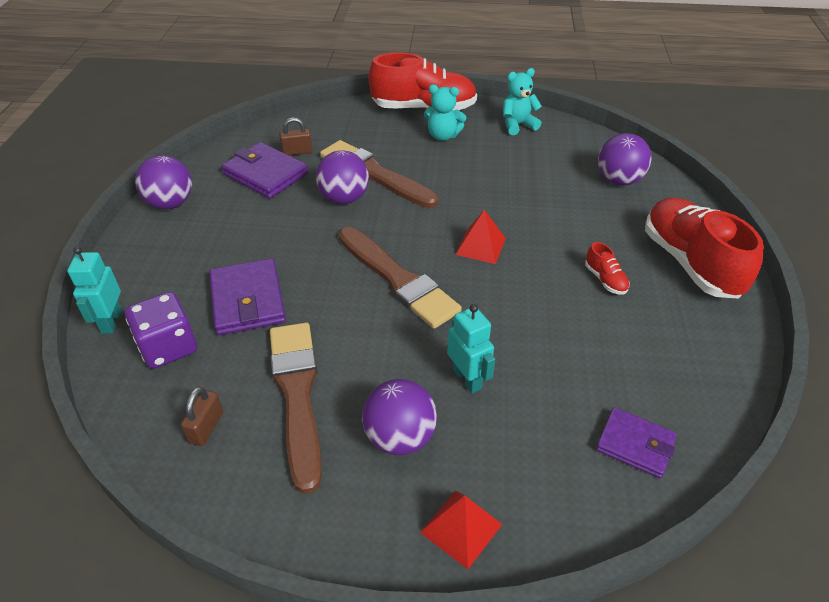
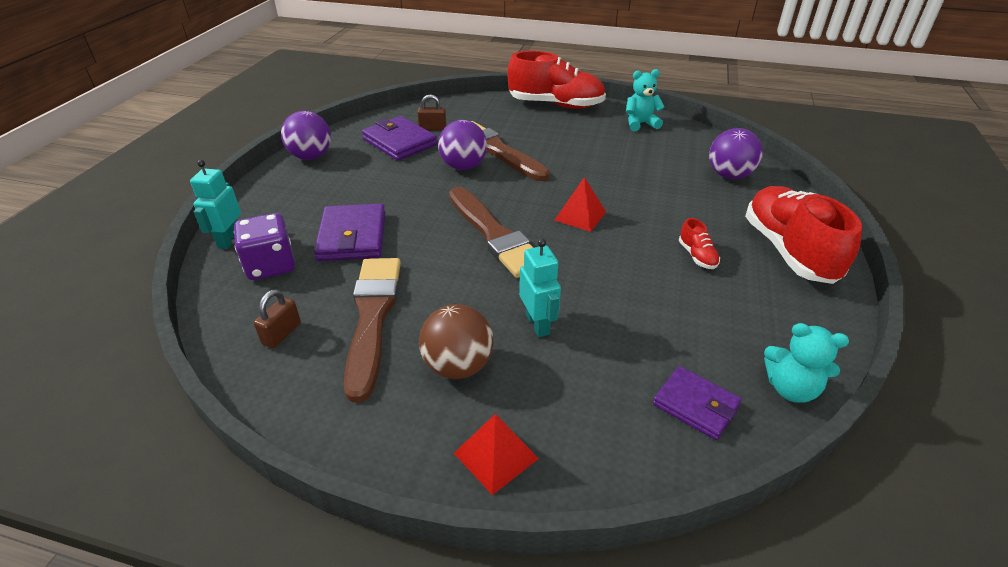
camera: 10 degrees right, 5 degrees down
(400, 437) = (458, 366): purple ball -> brown ball
(443, 136) = (568, 126): turquoise teddy bear -> turquoise teddy bear (790, 388)

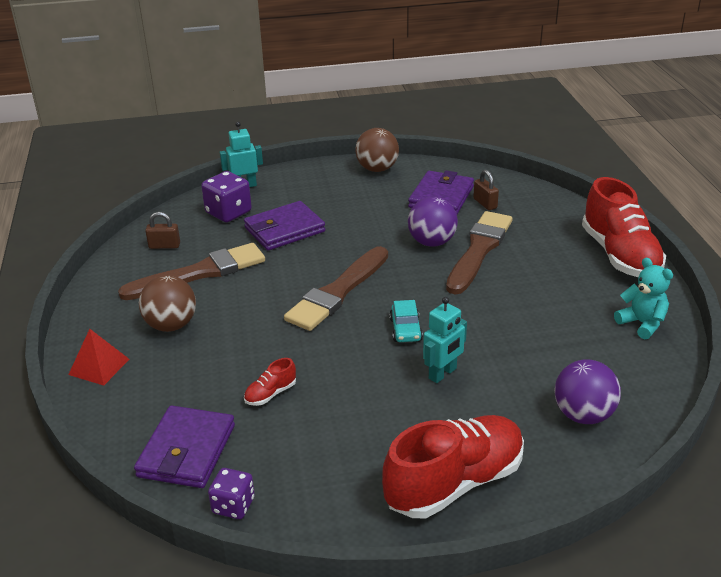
camera: 65 degrees right, 5 degrees down
(311, 156) = (377, 169): purple ball -> brown ball
(538, 324) = (236, 348): turquoise robot -> turquoise robot (443, 374)
(580, 216) = (405, 329): red pyramid -> turquoise car
(695, 405) = (187, 451): purple wallet -> purple wallet, size x1.52
(697, 256) = (394, 417): red shoe -> red shoe (270, 394)
(790, 388) = (233, 505): turquoise teddy bear -> purple dice

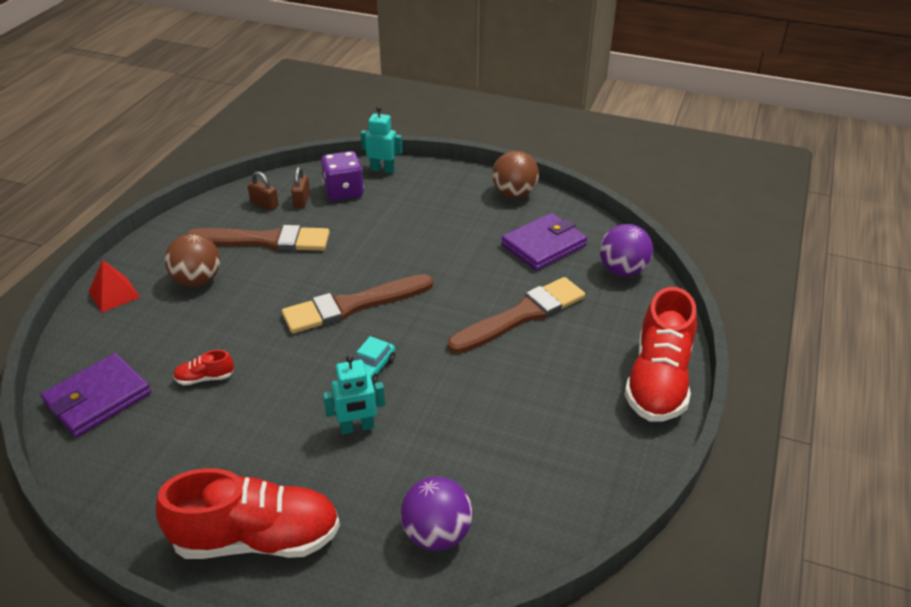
camera: 30 degrees right, 5 degrees up
(233, 505) = (80, 464): purple dice -> none
(284, 230) = (371, 226): purple wallet -> none
(432, 242) = (485, 289): purple ball -> purple ball (623, 270)
(485, 203) = (579, 268): brown padlock -> brown padlock (302, 200)
(642, 323) = (600, 467): turquoise teddy bear -> none

